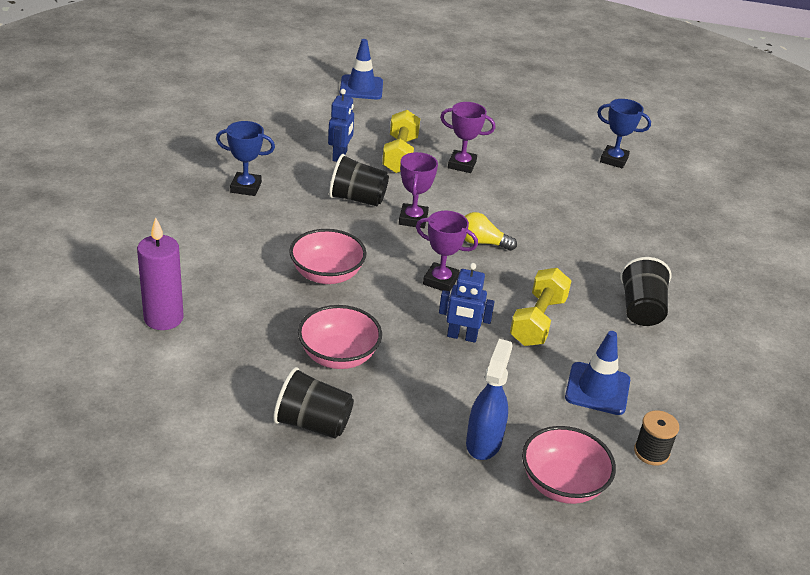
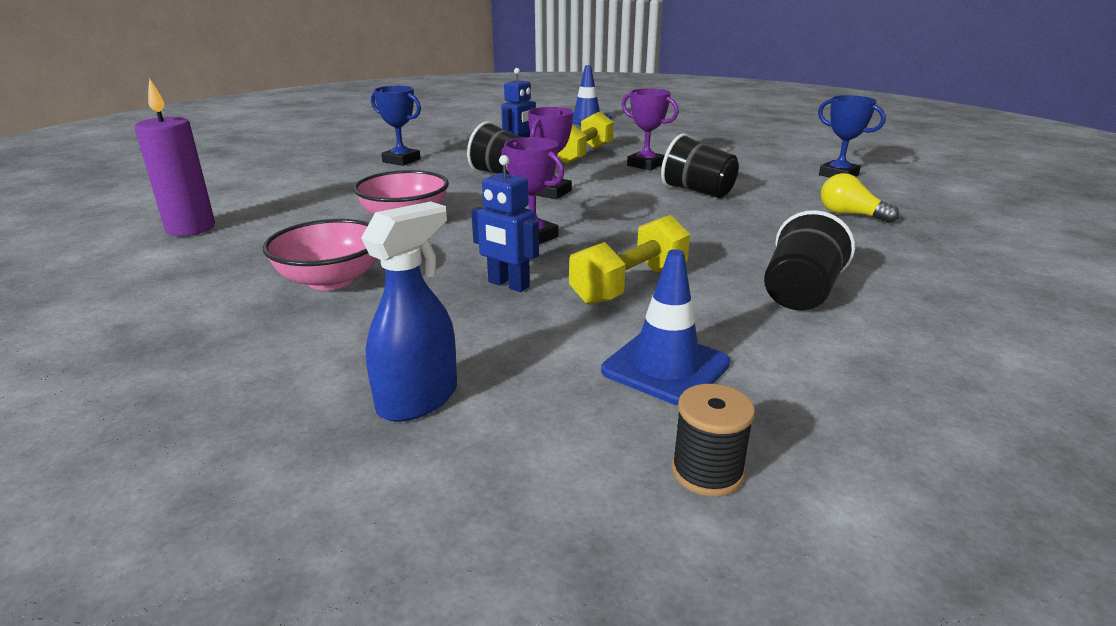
camera: 25 degrees right, 10 degrees down
(312, 423) = (210, 336): black cup -> black cup (697, 191)
(482, 243) = (616, 215): yellow light bulb -> yellow light bulb (850, 215)
(562, 484) = (494, 486): pink bowl -> none

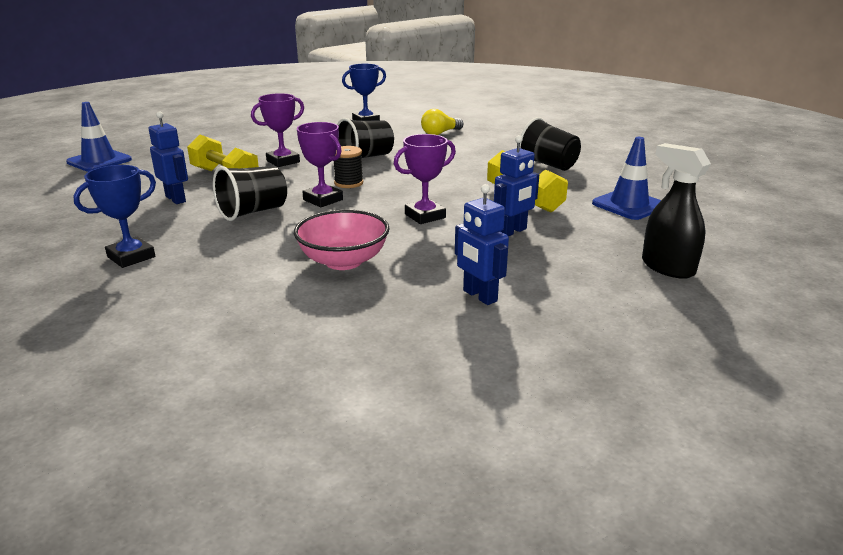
camera: 75 degrees left, 0 degrees up
(190, 228) = (278, 389): purple candle -> none
(331, 280) = (479, 296): pink bowl -> blue robot
(418, 399) = (667, 267): blue spray bottle -> black spray bottle
(707, 472) = (718, 211): black spool -> black spool (348, 183)

